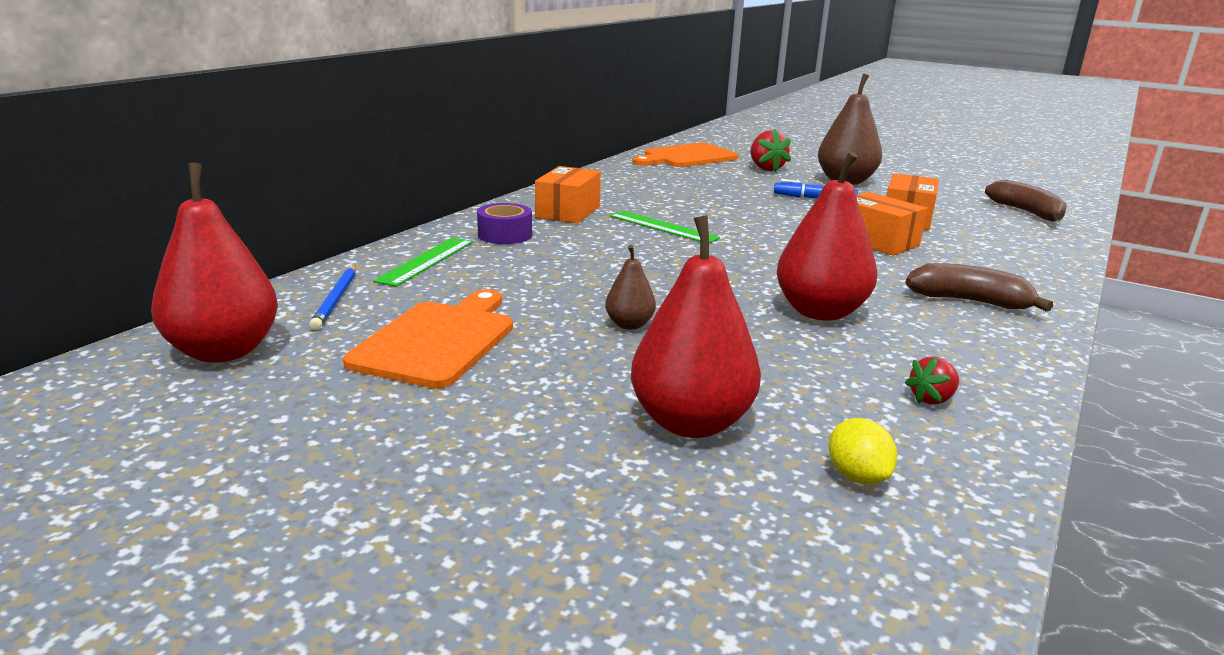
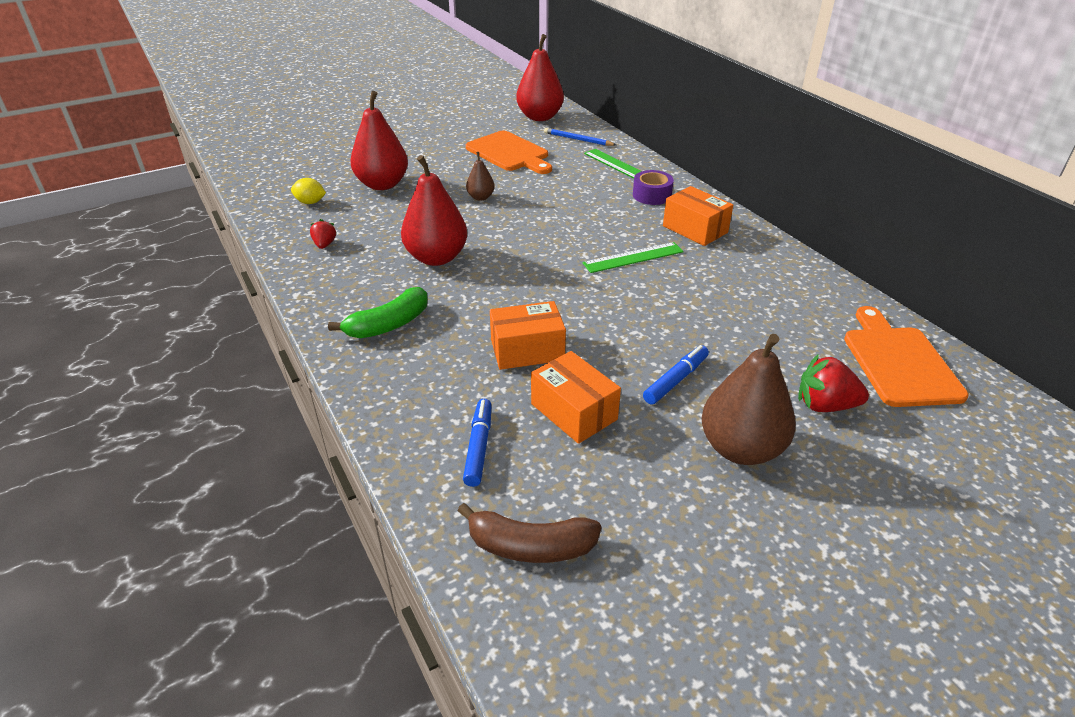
camera: 120 degrees right, 15 degrees up
(969, 301) = (389, 325): brown banana -> green banana
(1001, 236) = (478, 447): none -> blue marker

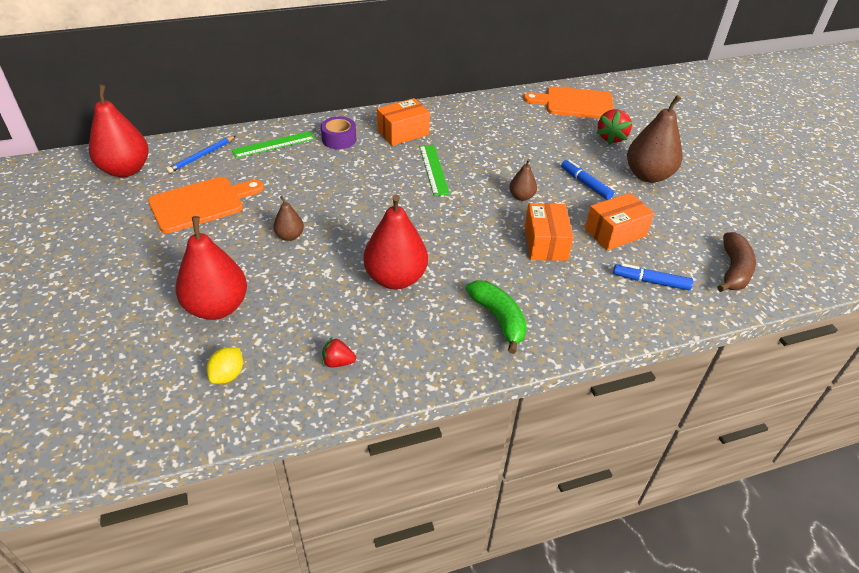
camera: 80 degrees left, 5 degrees up
(613, 325) = (521, 197): none -> brown pear

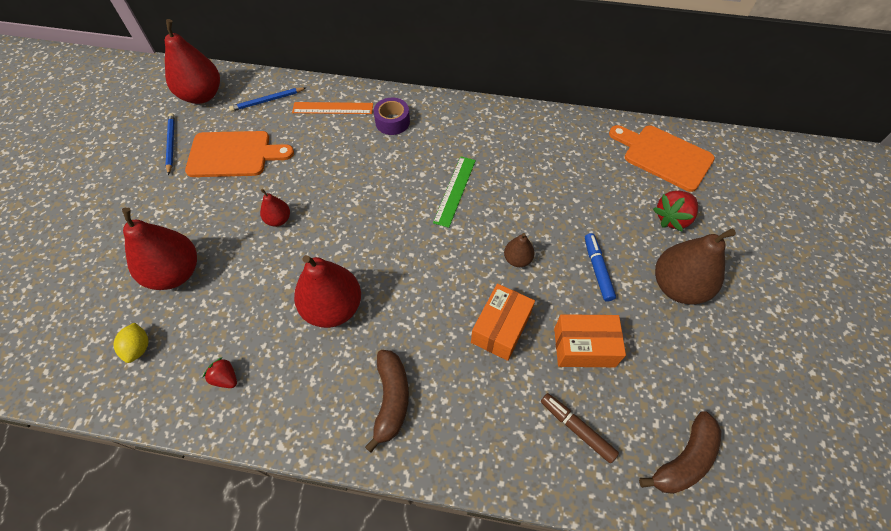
camera: 30 degrees right, 15 degrees up
(123, 215) = (171, 144): none -> blue pencil
(228, 375) = (139, 348): yellow lemon -> yellow lemon turned 60 degrees counterclockwise
(273, 144) = (333, 108): green ruler -> orange ruler
(290, 236) = (278, 220): brown pear -> red pear
(403, 132) = (456, 134): orange box -> none
(498, 319) = (391, 399): green banana -> brown banana
(651, 281) = (577, 429): blue marker -> brown marker

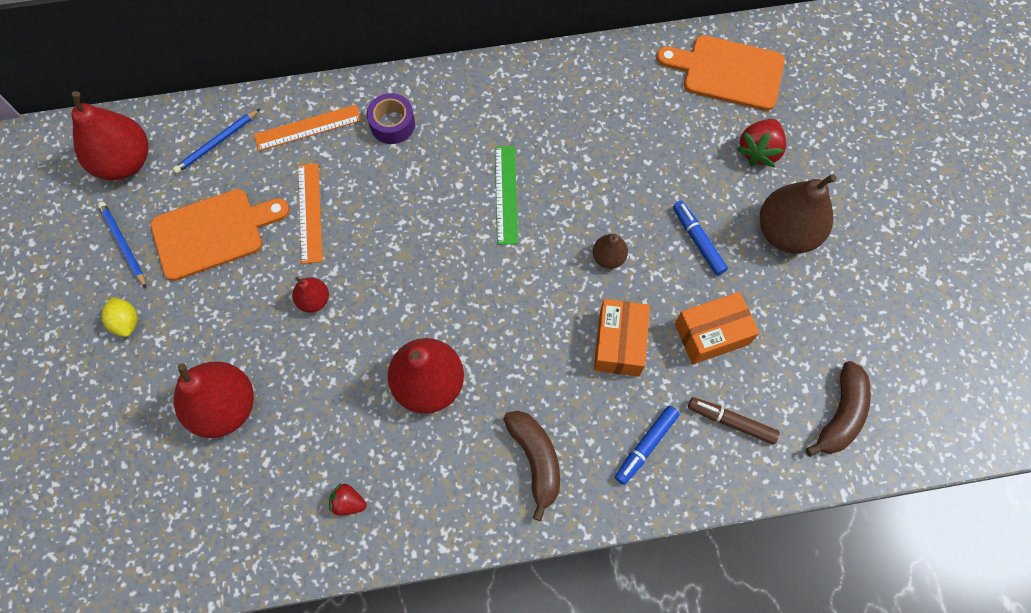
camera: 20 degrees left, 10 degrees up
(139, 348) = (232, 506): yellow lemon -> yellow lemon (126, 322)
(306, 161) = (310, 212): none -> orange ruler
(492, 422) = (646, 445): none -> blue marker

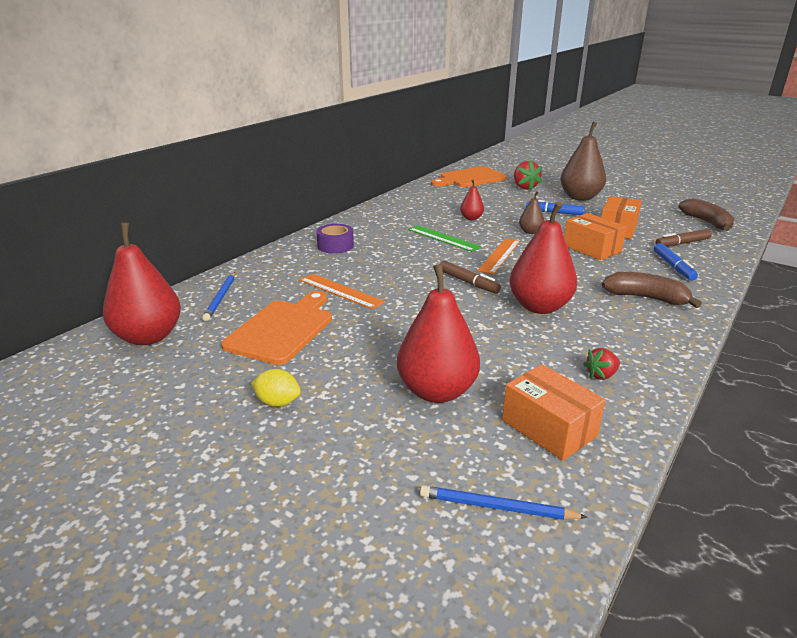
camera: 45 degrees left, 40 degrees down
(123, 244) = (210, 370): blue pencil -> blue pencil (497, 507)
(242, 509) = (548, 428): none -> orange box
(308, 127) = (281, 267): orange ruler -> orange ruler (499, 256)
(314, 300) = (408, 317): red pear -> red pear (471, 218)
(423, 293) = (468, 282): none -> brown marker

